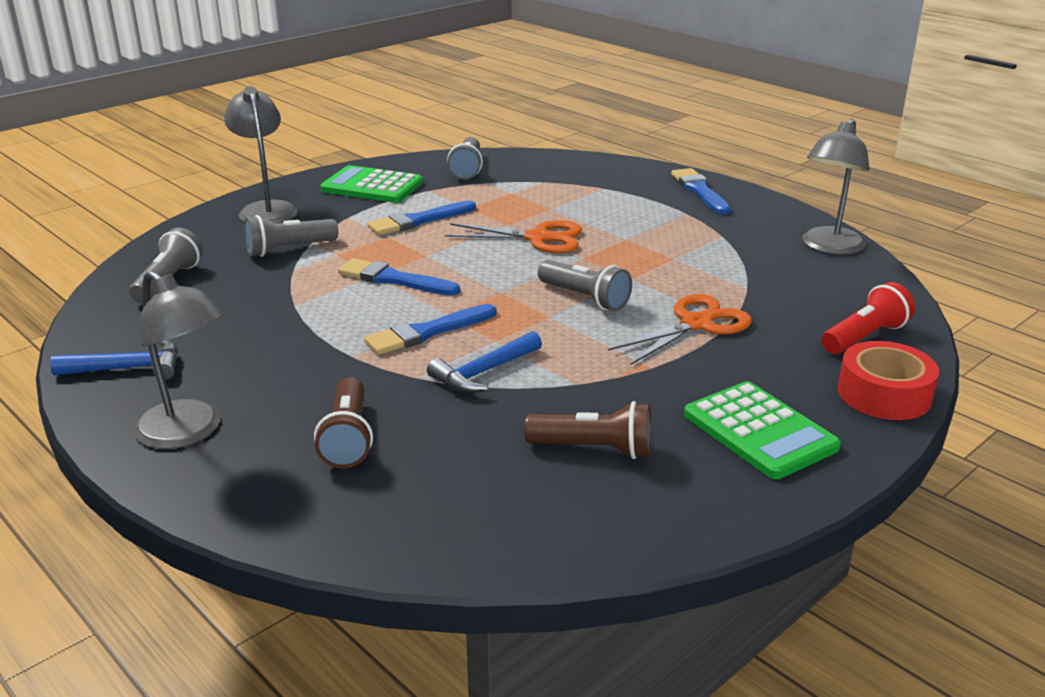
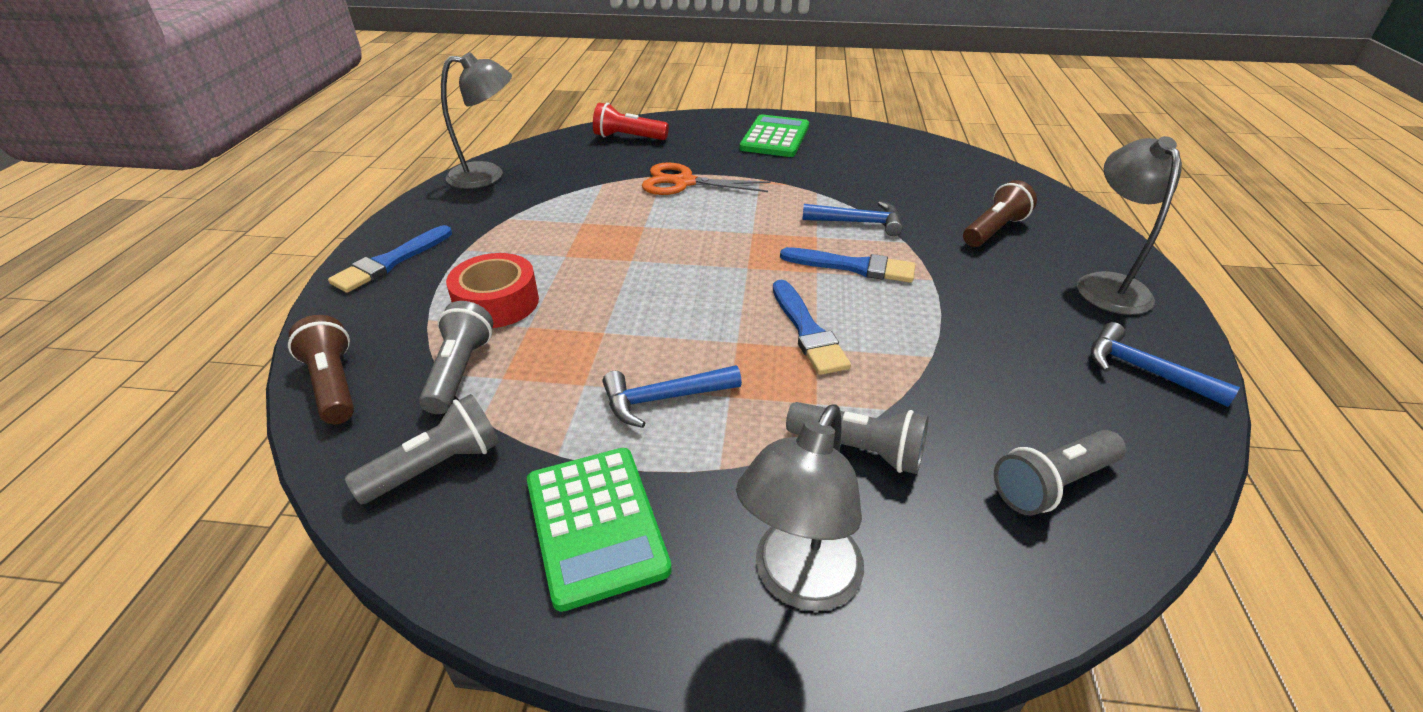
camera: 130 degrees left, 10 degrees up
(419, 220) = (663, 399): blue brush -> blue hammer
(538, 238) = (617, 298): orange scissors -> none
(585, 298) = (704, 230): grey flashlight -> grey flashlight (460, 371)
(594, 449) = (863, 166): brown flashlight -> brown flashlight (334, 384)
(884, 394) = (690, 122): red tape -> red tape (497, 302)

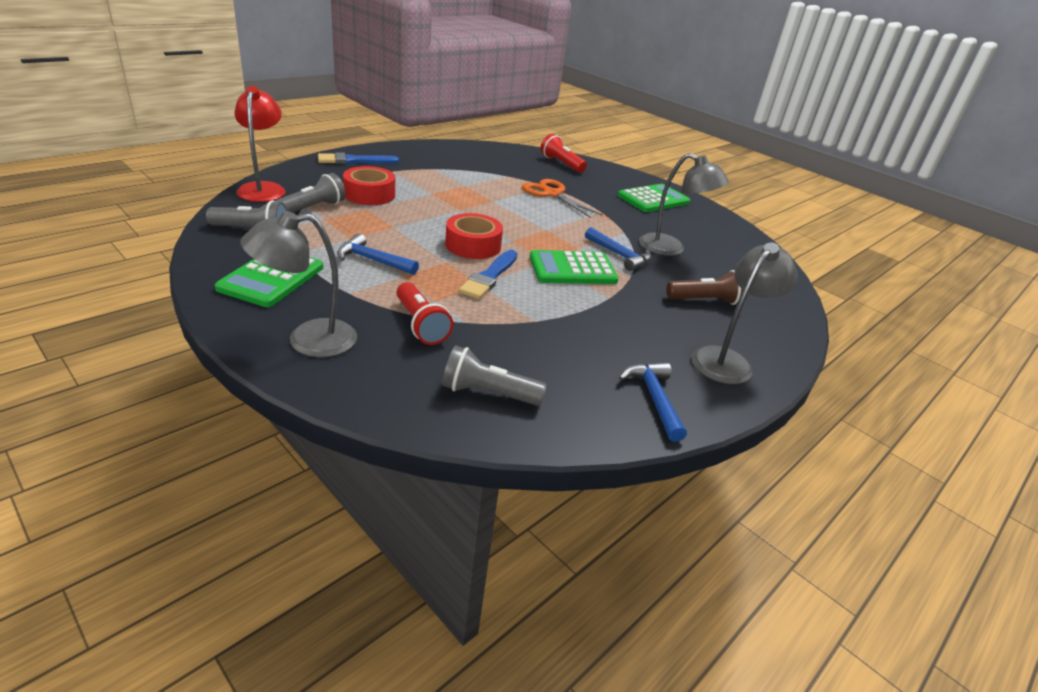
camera: 35 degrees right, 5 degrees down
(334, 384) = (263, 188): brown flashlight -> red lamp
(487, 175) = (456, 149): grey lamp -> grey lamp (670, 249)
(724, 300) = (473, 245): none -> red tape
(853, 267) = (572, 269): blue brush -> green calculator
(858, 450) = (421, 324): grey flashlight -> red flashlight

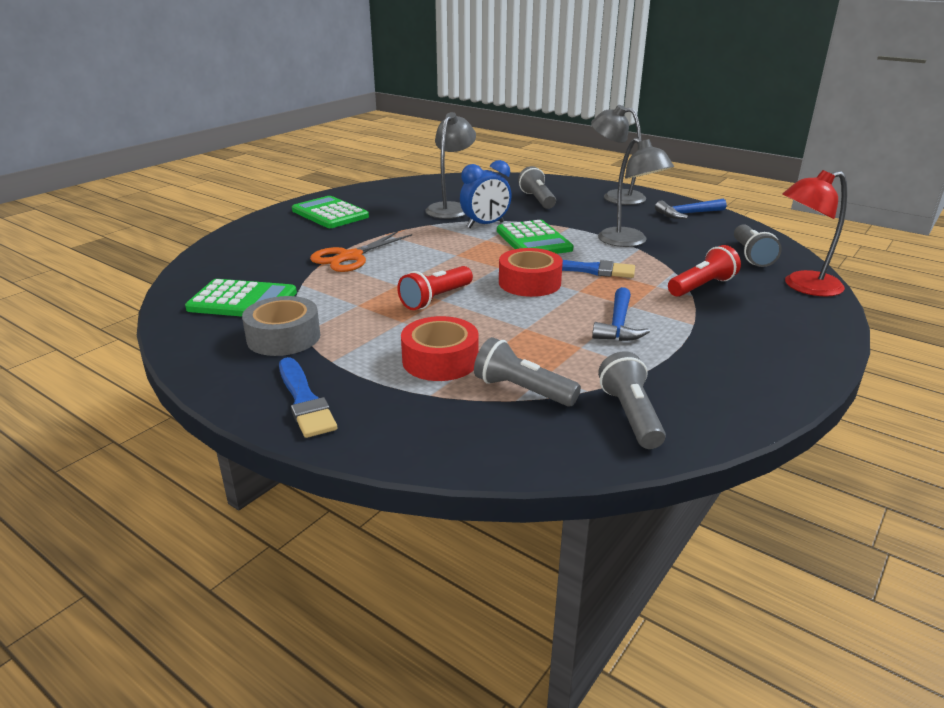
camera: 95 degrees left, 5 degrees down
(263, 188) = (487, 451): red lamp -> red lamp (803, 286)
(271, 278) = (719, 369): green calculator -> green calculator (242, 301)
(308, 340) = (787, 325): grey lamp -> grey lamp (629, 242)
(431, 164) = (283, 337): none -> grey tape
(561, 164) = (233, 257): red flashlight -> red flashlight (436, 299)
(619, 255) = (485, 225): blue hammer -> blue clock
(705, 301) = (537, 199): brown flashlight -> grey flashlight

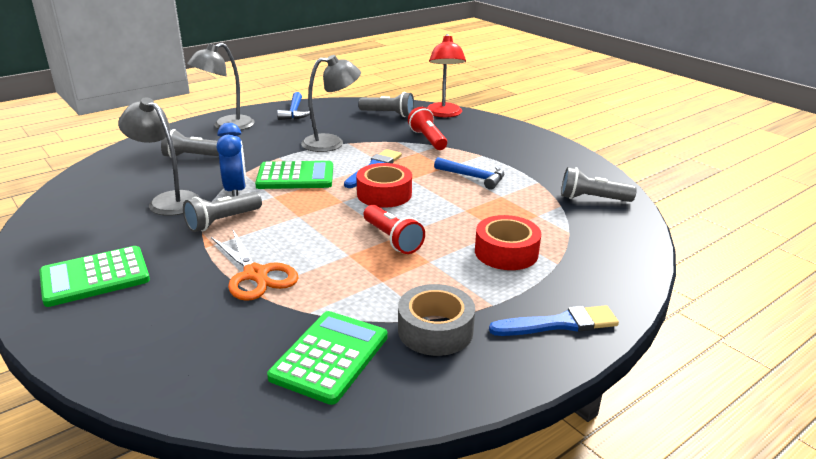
camera: 75 degrees left, 0 degrees up
(522, 390) = (557, 227): grey flashlight -> grey flashlight (222, 221)

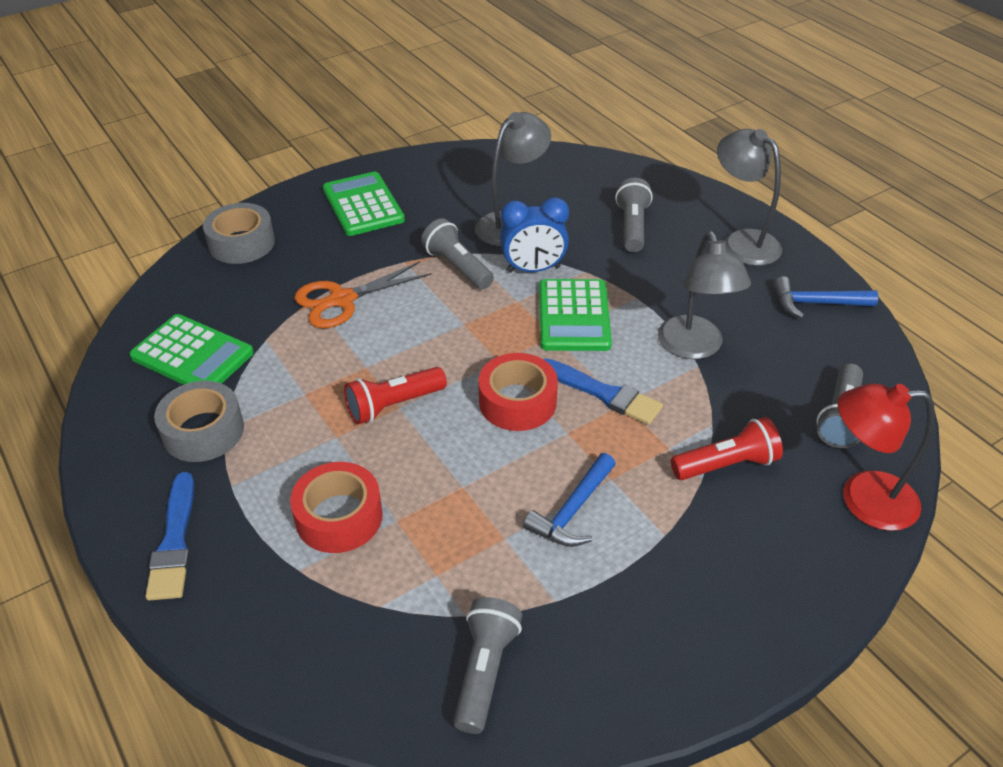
camera: 95 degrees right, 15 degrees up
(131, 354) = (241, 243): none -> grey tape

